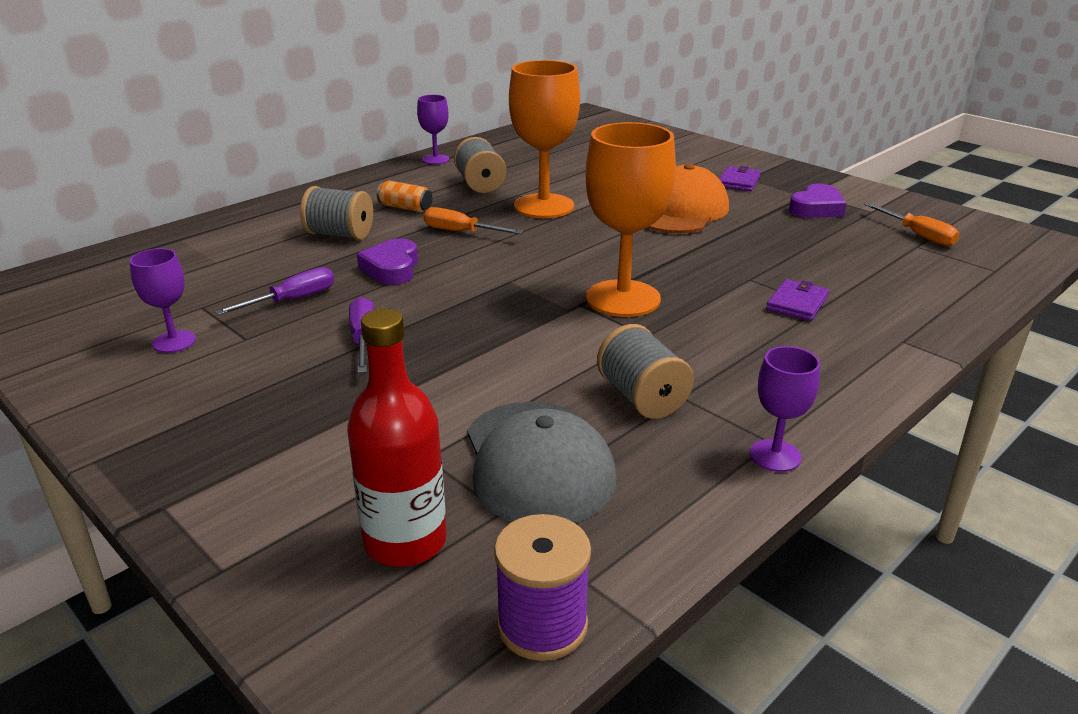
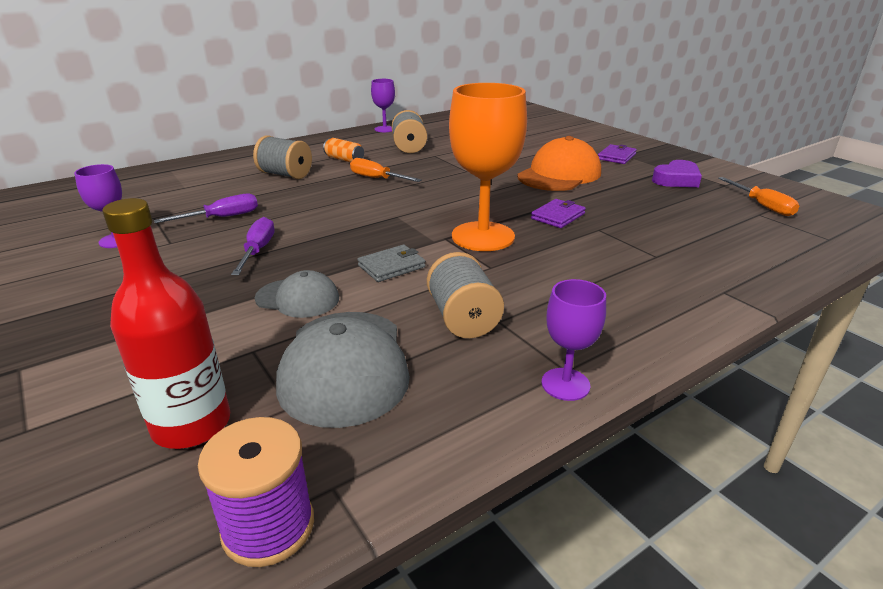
camera: 10 degrees right, 0 degrees up
(392, 268) = (310, 200): purple heart -> none
(444, 393) = (298, 298): none -> grey cap
(534, 344) = (391, 266): none -> grey wallet
(544, 206) = (450, 165): orange goblet -> none
(797, 303) = (634, 252): purple wallet -> purple wallet (558, 216)

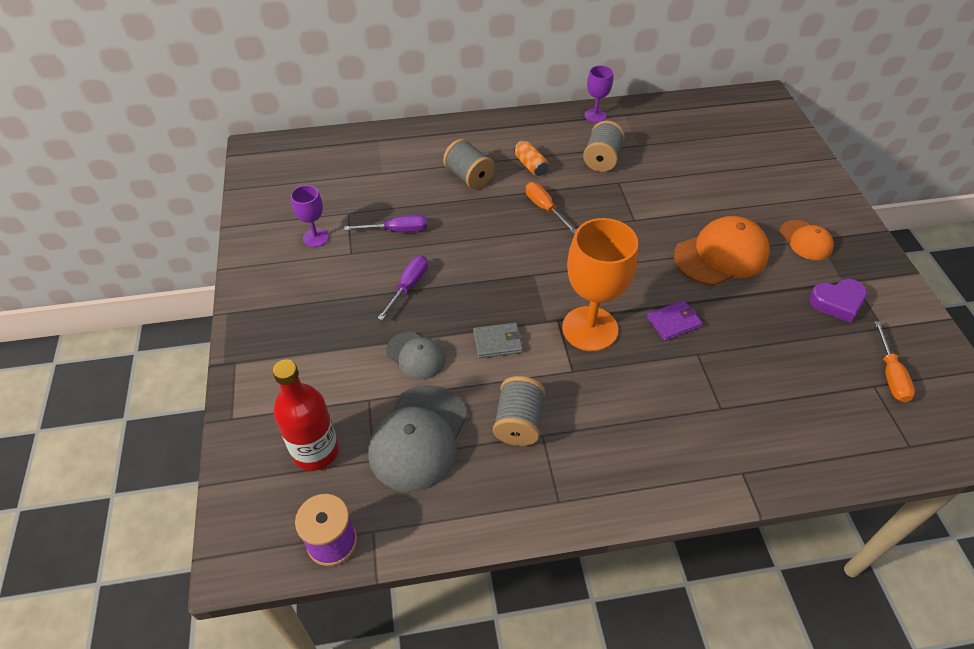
camera: 25 degrees right, 20 degrees up
(565, 384) = (549, 513): purple goblet -> none
(616, 156) = (805, 240): purple wallet -> orange cap

